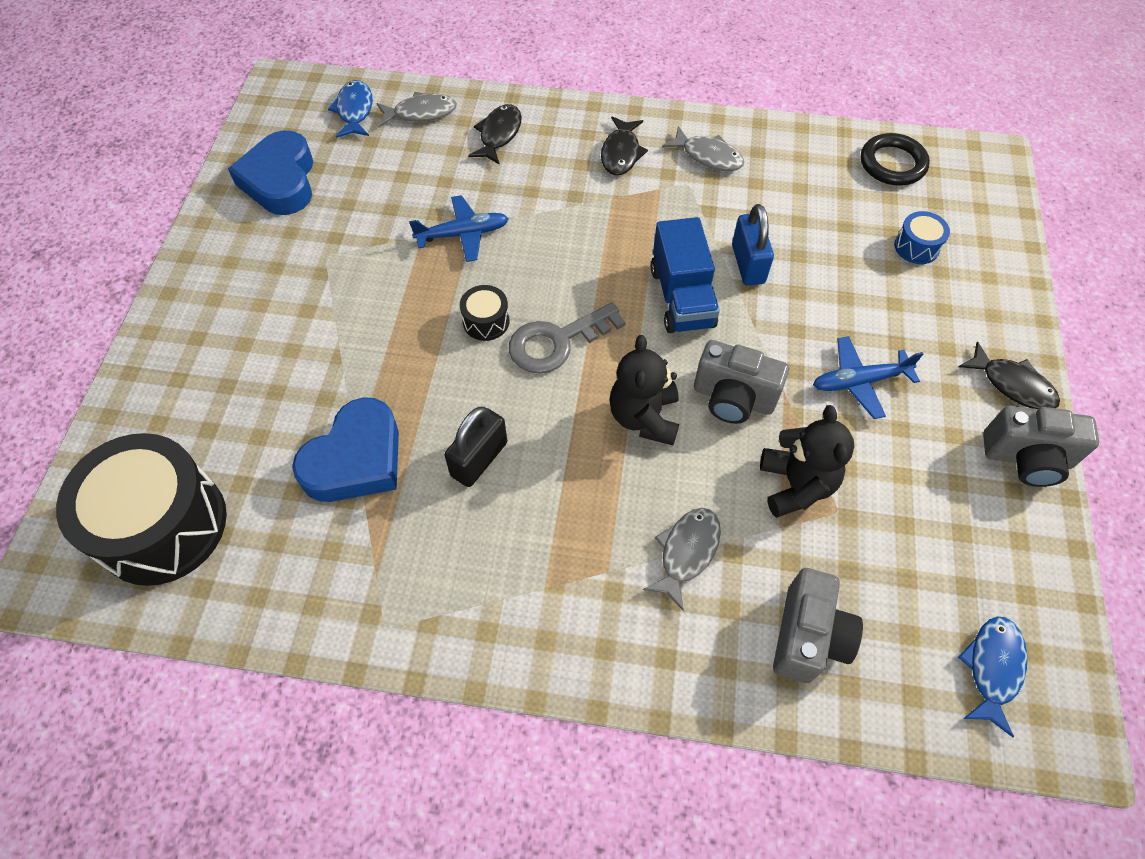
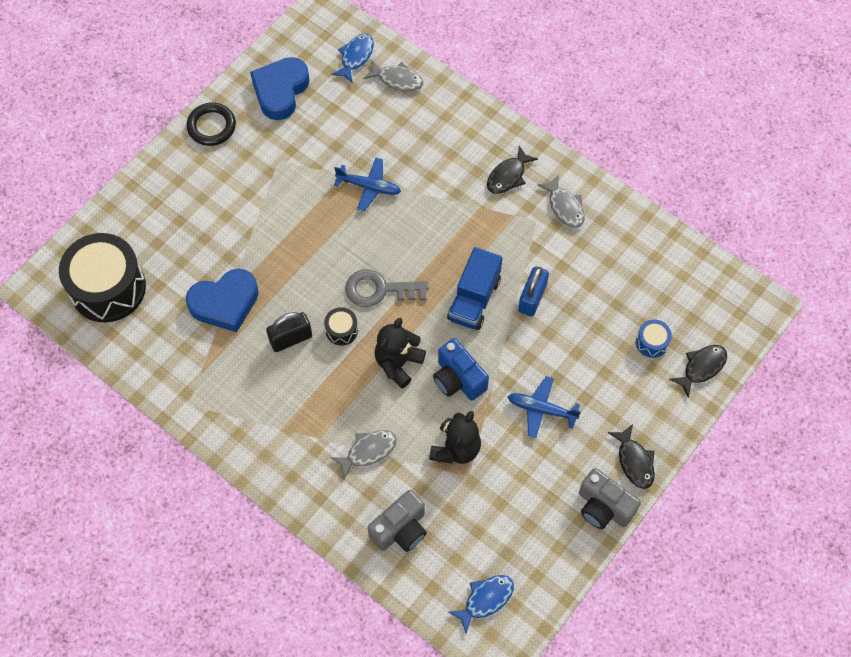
camera: 30 degrees right, 5 degrees up
(486, 321) = (346, 254): black drum -> black drum (341, 330)
(499, 134) = (437, 122): black fish -> black fish (701, 367)
(733, 398) = (458, 379): grey camera -> blue camera
(892, 164) = (687, 275): black ring -> black ring (211, 126)

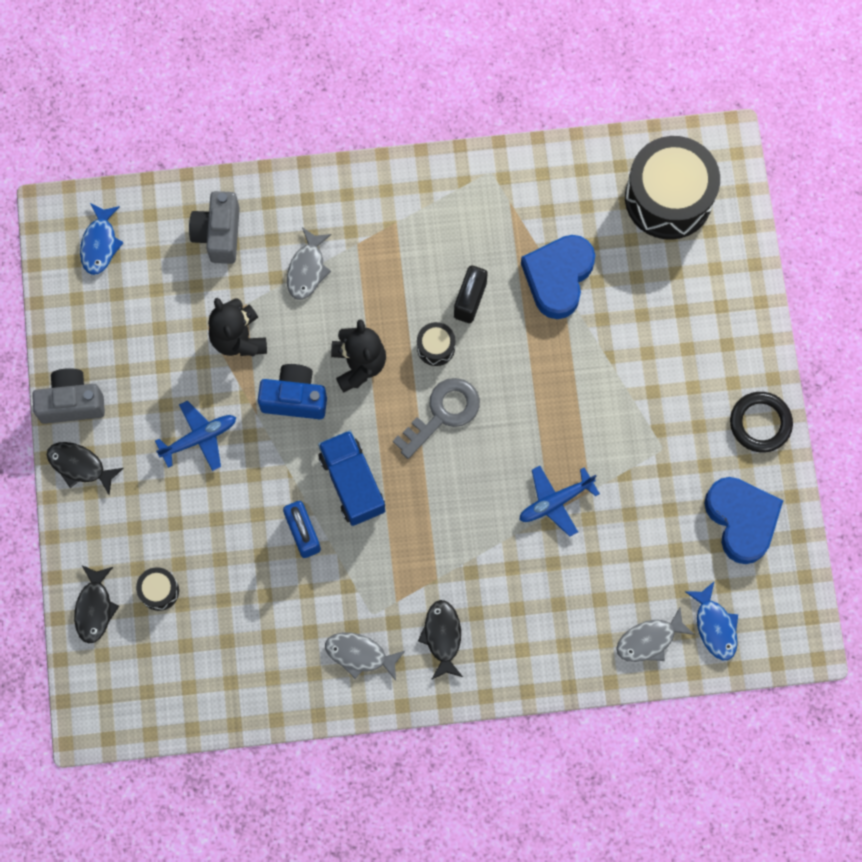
camera: 135 degrees right, 10 degrees up
(652, 342) = (159, 591): blue drum -> black drum

